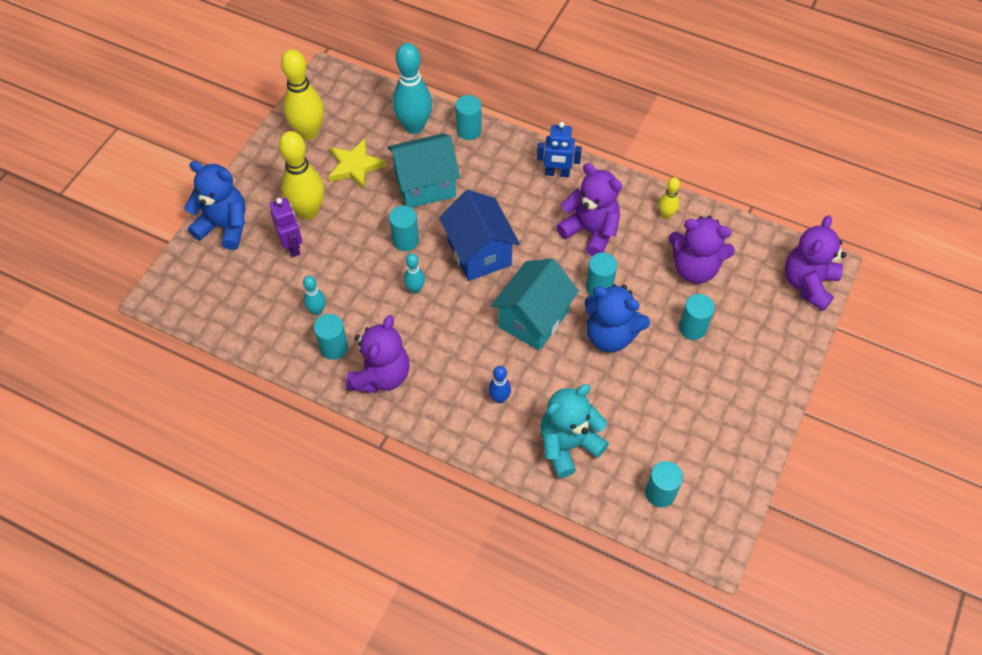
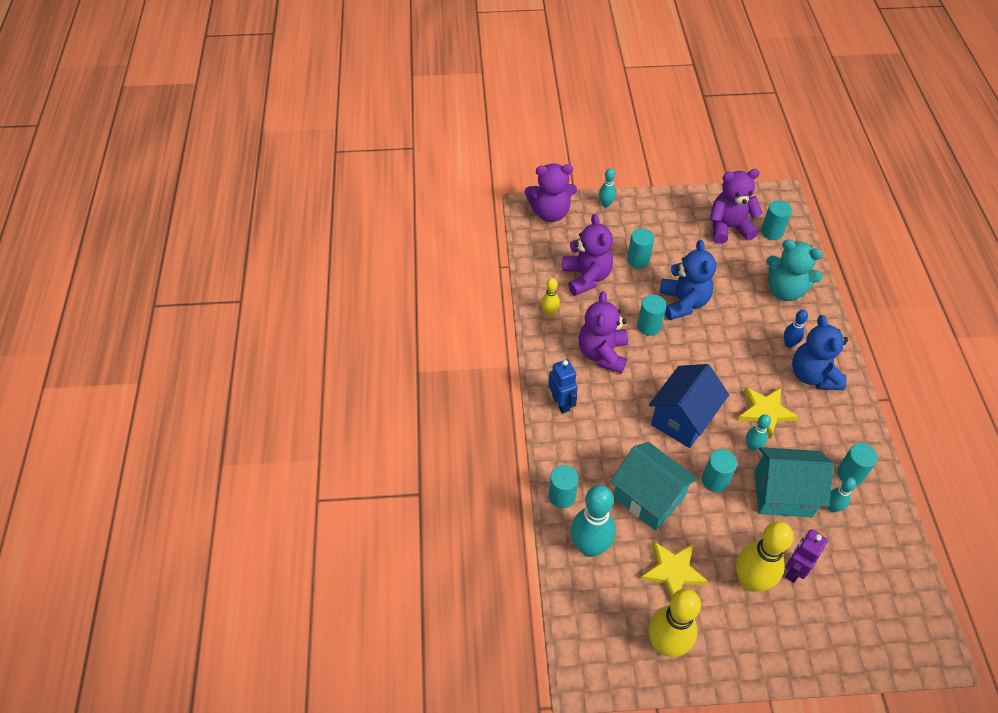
camera: 120 degrees left, 5 degrees down
(224, 226) = (825, 648): blue teddy bear -> blue teddy bear (813, 375)
(381, 375) = (841, 427): purple teddy bear -> purple teddy bear (728, 227)
(440, 323) = (765, 412): none -> yellow star
(533, 319) = (710, 354): turquoise house -> turquoise house (783, 494)
(795, 344) = (605, 204): none -> turquoise bowling pin

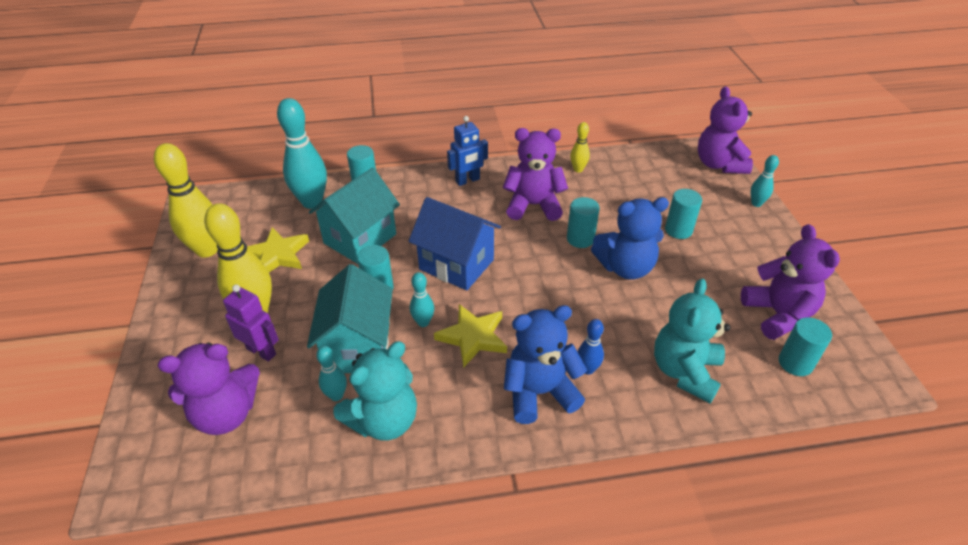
camera: 85 degrees right, 10 degrees down
(586, 277) = (635, 192): purple teddy bear -> purple teddy bear (226, 414)
(850, 474) = (384, 420): turquoise cylinder -> turquoise teddy bear

